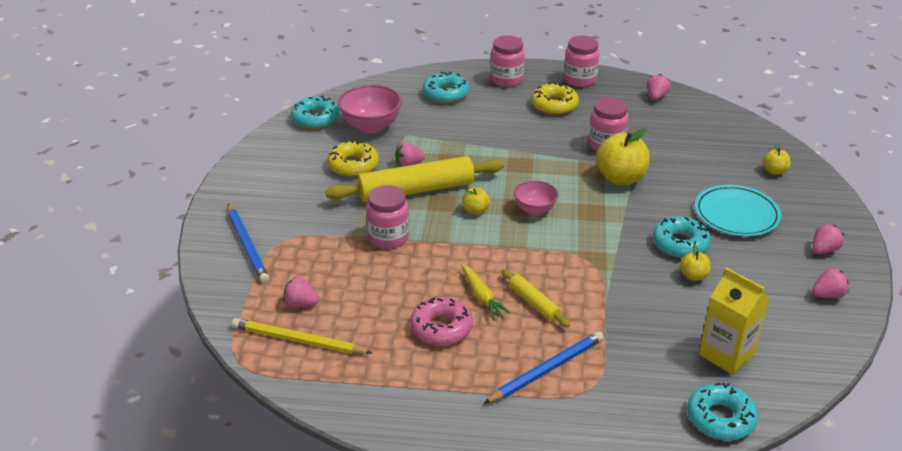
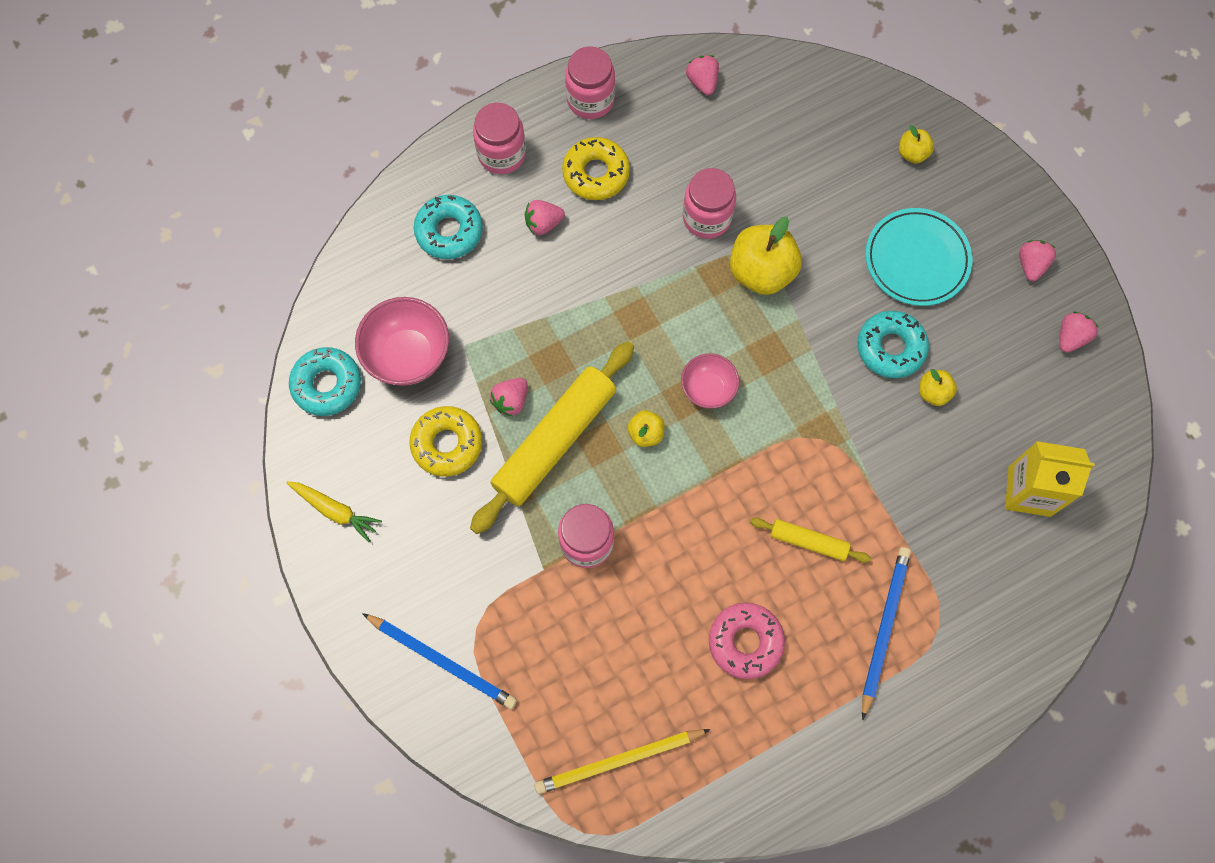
camera: 35 degrees left, 35 degrees up
(301, 304) = (577, 708): pink strawberry -> pink strawberry (543, 223)
(482, 297) = (752, 568): yellow carrot -> yellow carrot (335, 511)
(720, 418) = (1072, 583): turquoise donut -> none

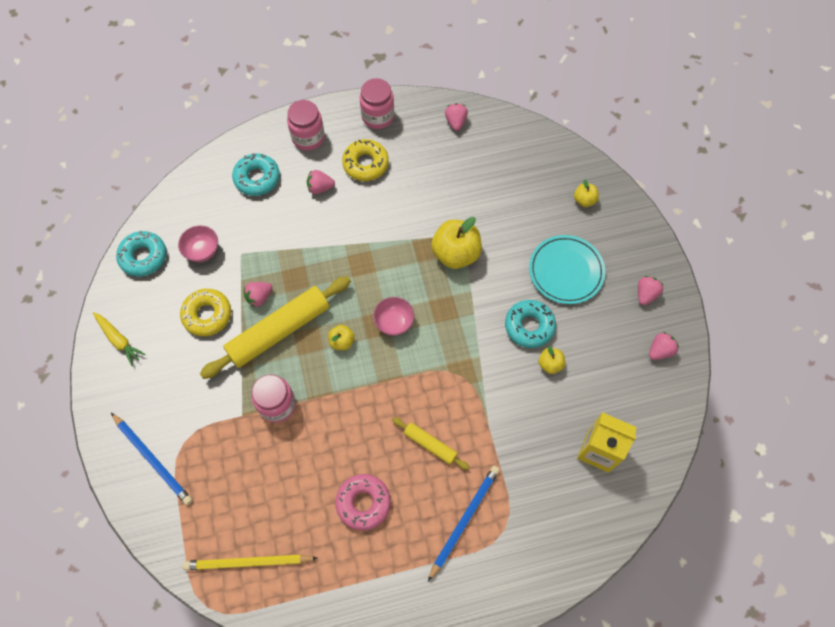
camera: 15 degrees right, 5 degrees down
(408, 355) = (202, 251): pink bowl -> pink bowl, size x0.62
(707, 218) = (430, 209): pink jar -> none

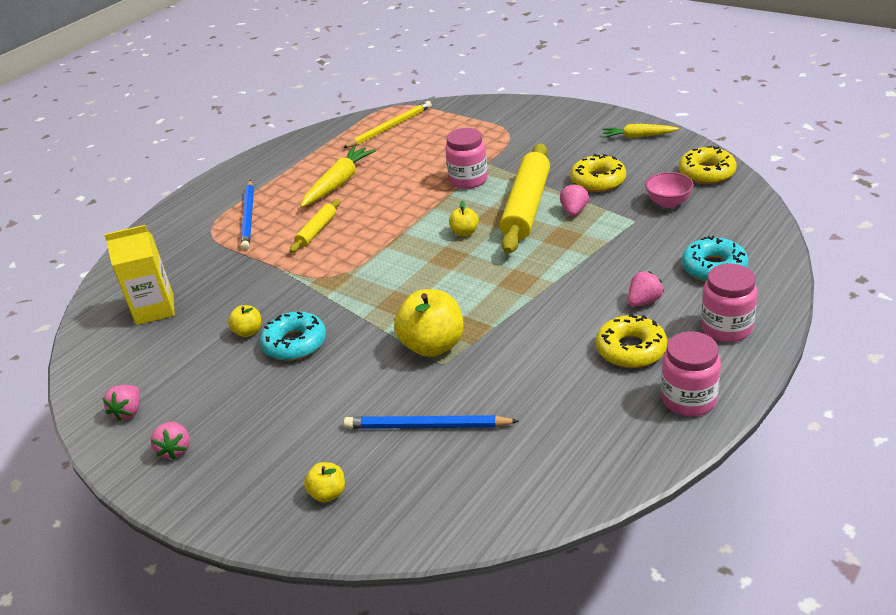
camera: 145 degrees right, 30 degrees down
(143, 257) = (706, 173): turquoise donut -> yellow donut
(153, 459) = (518, 119): blue pencil -> blue pencil (427, 426)
(363, 503) = (339, 183): pink donut -> yellow carrot
(394, 322) = (433, 268): pink bowl -> none
(430, 444) = (317, 231): yellow rolling pin -> yellow rolling pin turned 60 degrees counterclockwise
(455, 122) = (591, 463): pink strawberry -> none
(566, 271) = (292, 409): turquoise plate -> none

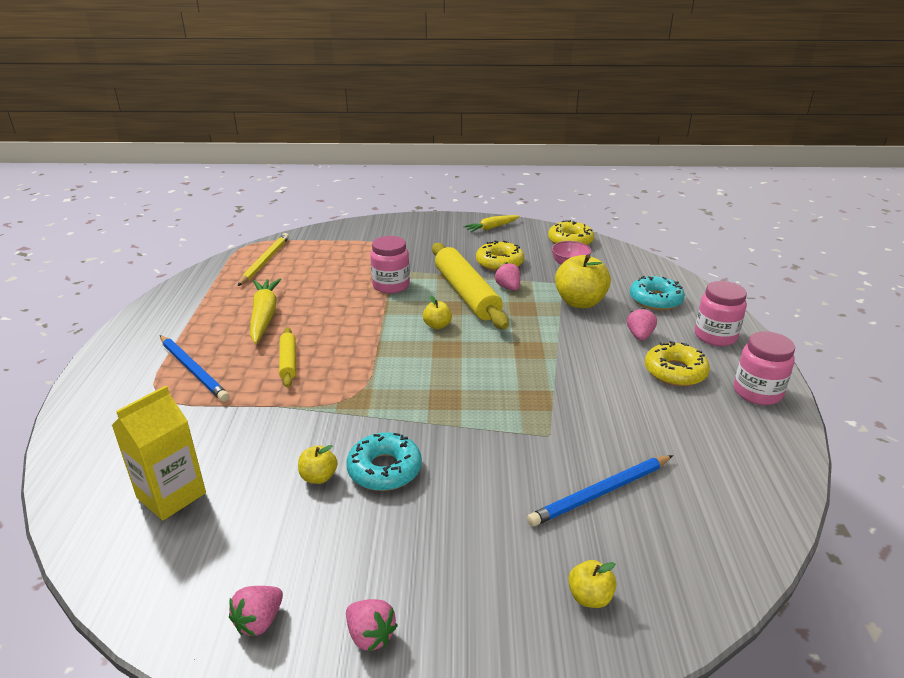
camera: 40 degrees left, 5 degrees down
(128, 411) = (259, 621): pink strawberry -> pink strawberry turned 60 degrees clockwise
(433, 346) = (521, 423): yellow apple -> yellow apple (580, 302)

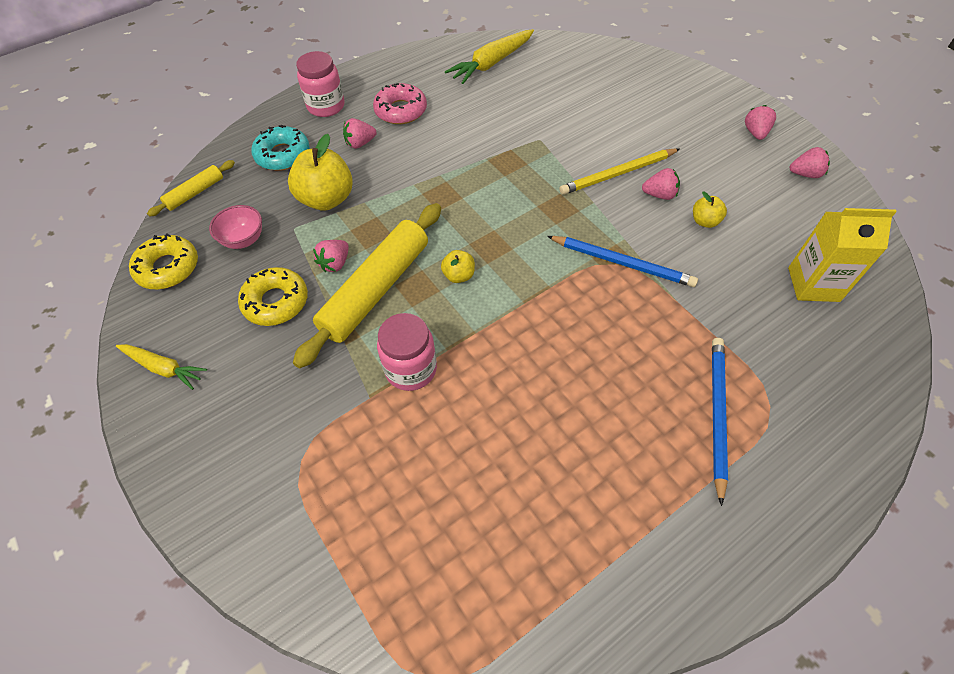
camera: 125 degrees left, 25 degrees up
(264, 316) = (581, 443): yellow carrot -> yellow carrot (491, 64)
(265, 261) = (463, 585): yellow pencil -> yellow pencil (618, 174)
(288, 362) = (624, 346): yellow rolling pin -> yellow rolling pin (195, 193)
(384, 469) = (659, 195): turquoise donut -> pink strawberry
(590, 597) = (642, 79): yellow apple -> none
(601, 493) = (567, 100): blue pencil -> blue pencil (622, 263)
(675, 372) = (401, 110): yellow donut -> pink donut
(757, 392) = (393, 71): pink jar -> none

